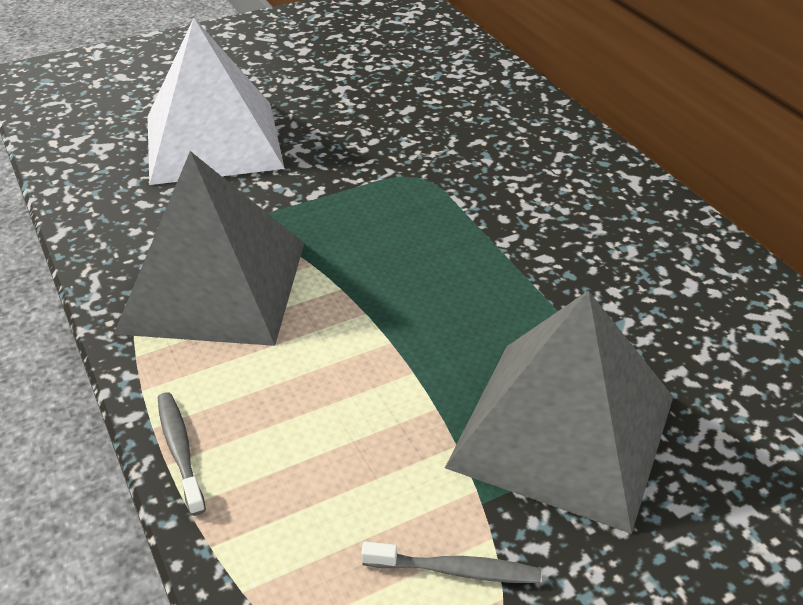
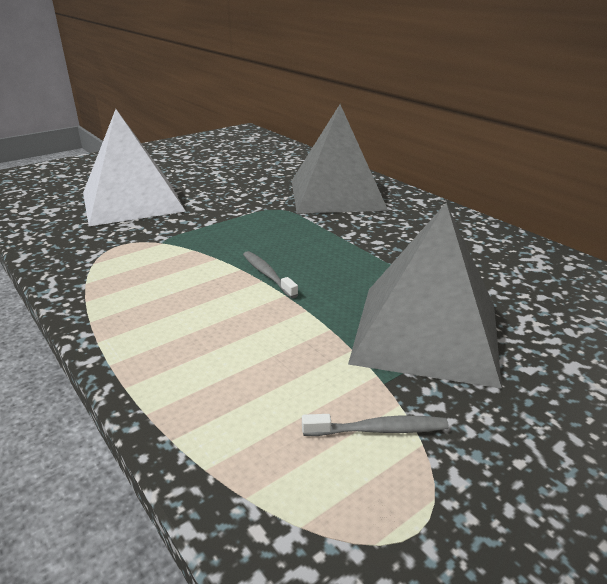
camera: 10 degrees left, 10 degrees down
(180, 450) = (134, 377): grey toothbrush -> grey toothbrush (267, 274)
(214, 285) = (146, 275): grey pyramid -> grey pyramid (337, 194)

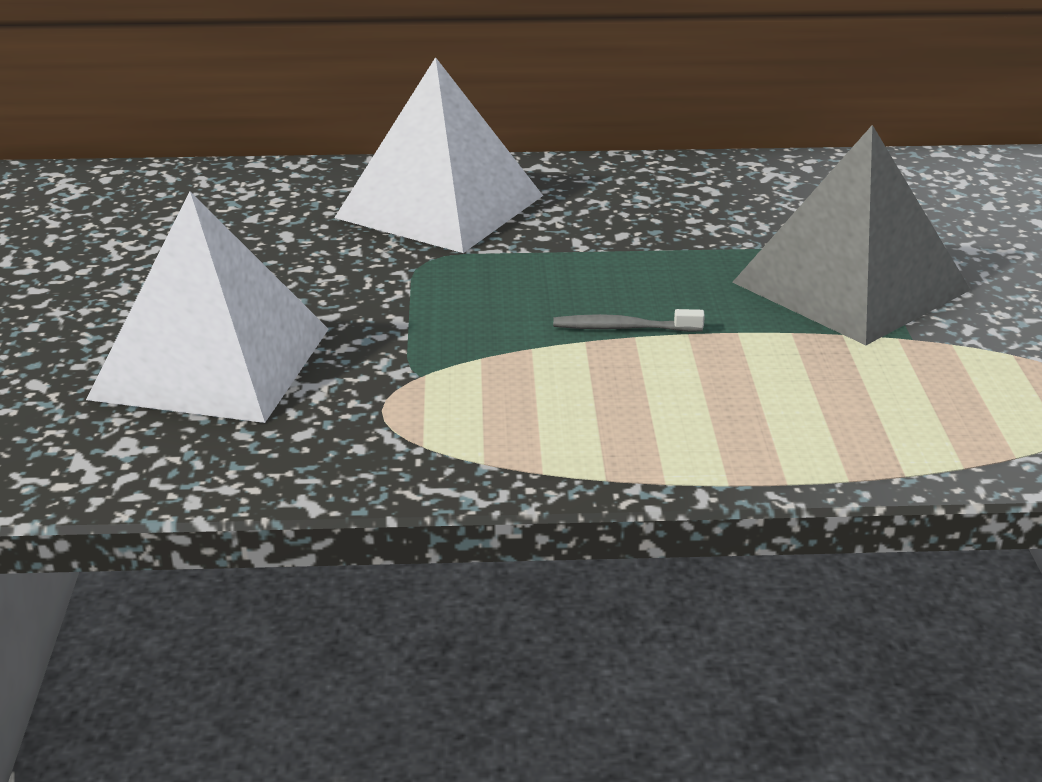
camera: 55 degrees left, 0 degrees up
(337, 194) = (440, 206): grey pyramid -> white pyramid
(379, 430) = (978, 366): grey toothbrush -> none

